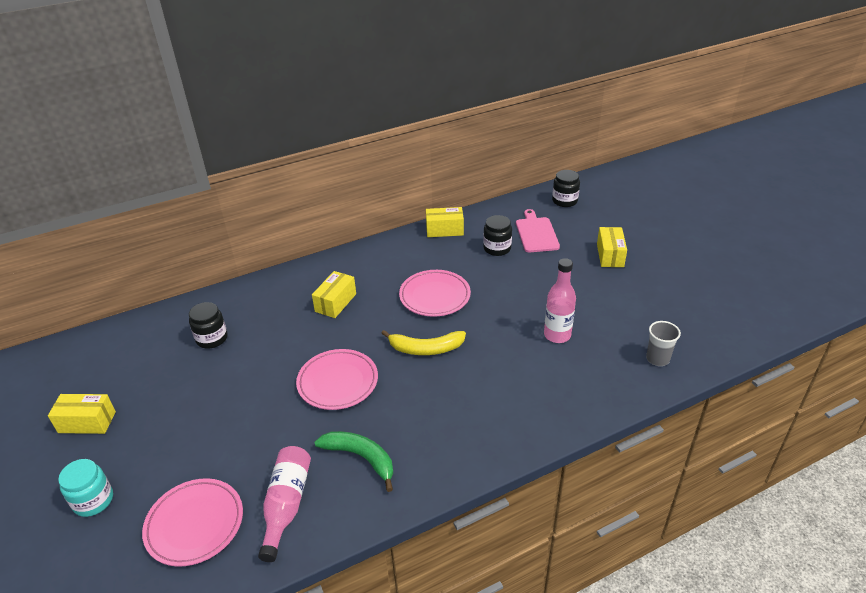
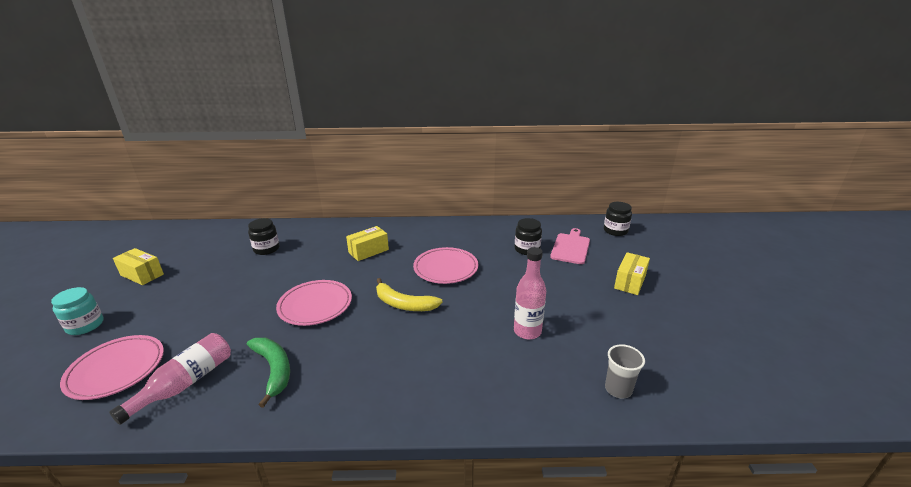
camera: 25 degrees right, 10 degrees down
(444, 230) = (494, 226): yellow box -> none

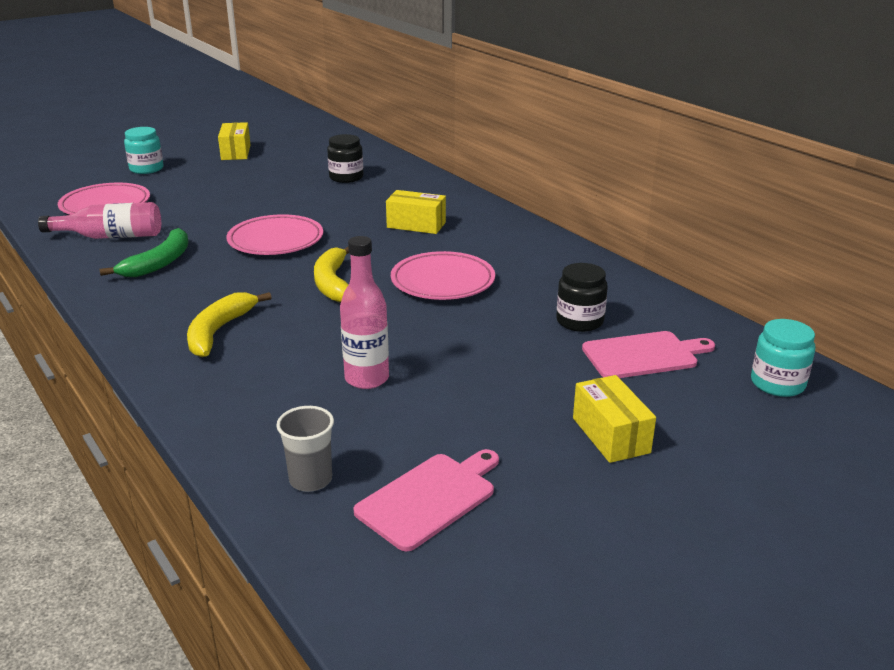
camera: 55 degrees right, 0 degrees up
(414, 371) = (219, 331): none -> yellow banana
(615, 231) = (777, 384): black jar -> turquoise jar
(630, 282) = (611, 435): yellow box -> yellow box turned 75 degrees clockwise
(655, 352) = (430, 498): none -> pink cutting board

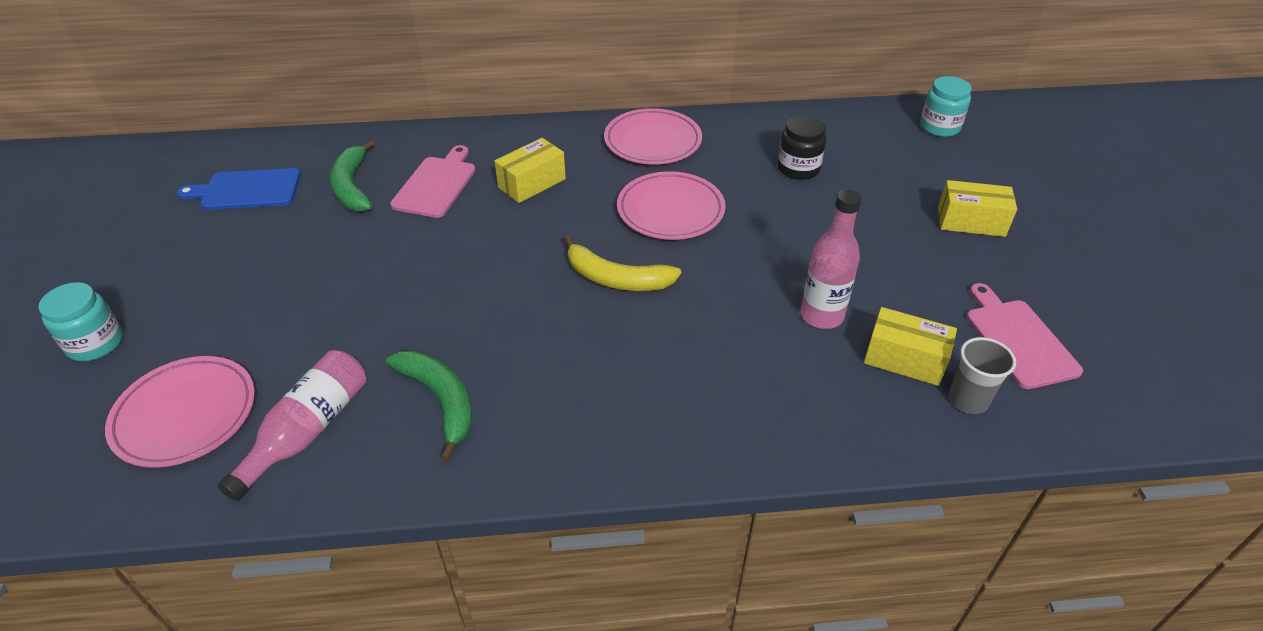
camera: 60 degrees left, 15 degrees up
(219, 331) = (661, 390): yellow banana -> none
(236, 152) = (150, 246): yellow box -> yellow box (904, 359)
(275, 240) = (472, 288): pink plate -> pink plate (652, 141)
(310, 155) = (247, 190): none -> blue cutting board
(346, 177) = (352, 186): black jar -> green banana
(644, 355) = (870, 162): pink cutting board -> pink cutting board (436, 184)

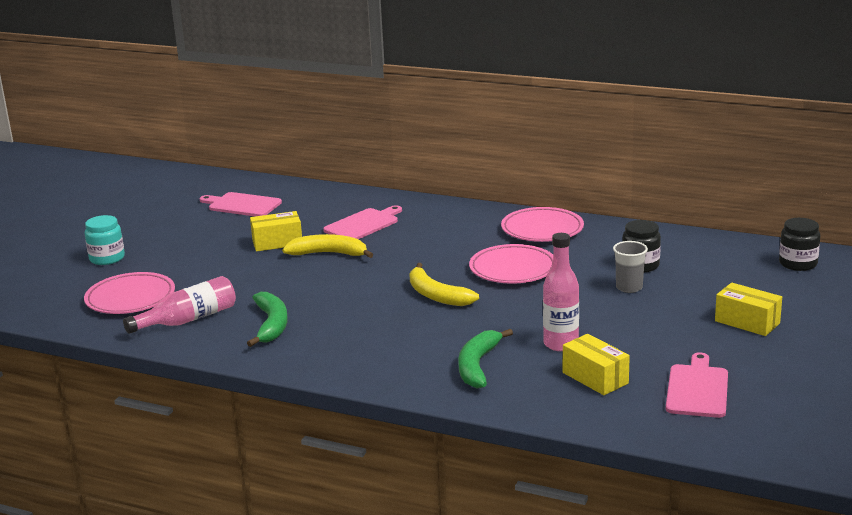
camera: 30 degrees right, 20 degrees down
(247, 190) = (242, 205): blue cutting board -> pink cutting board
(352, 186) = (308, 215): green banana -> green banana (478, 365)
(427, 245) = (329, 254): none -> yellow banana
(532, 183) = (429, 236): yellow box -> yellow box (277, 243)
(939, 127) = (798, 263): turquoise jar -> black jar
(968, 400) = (617, 407): grey cup -> grey cup (629, 287)

